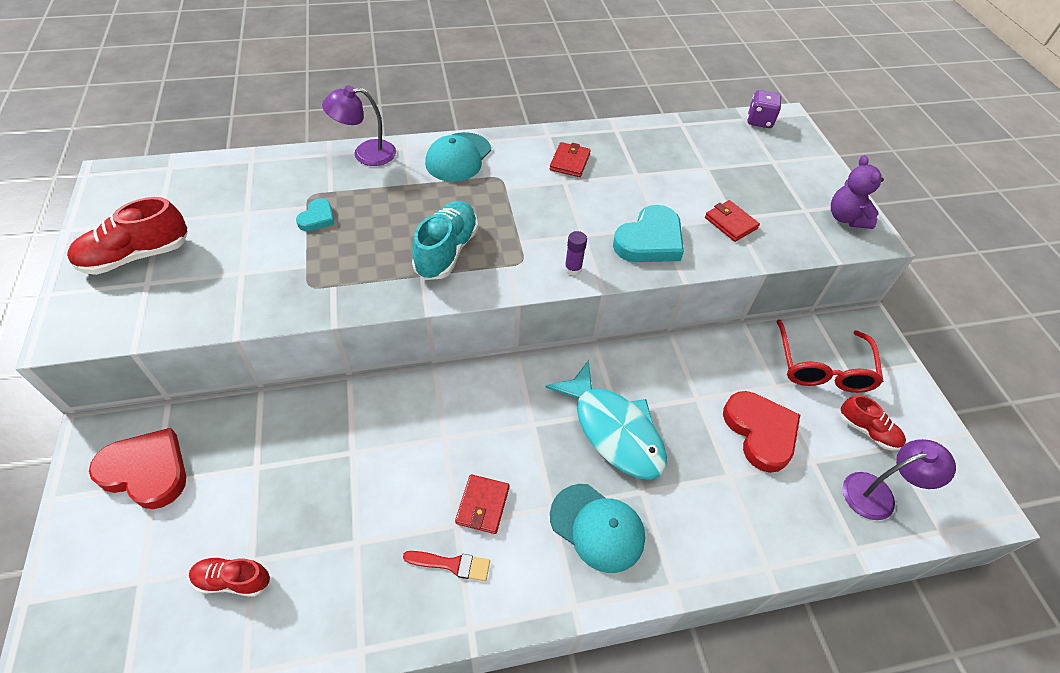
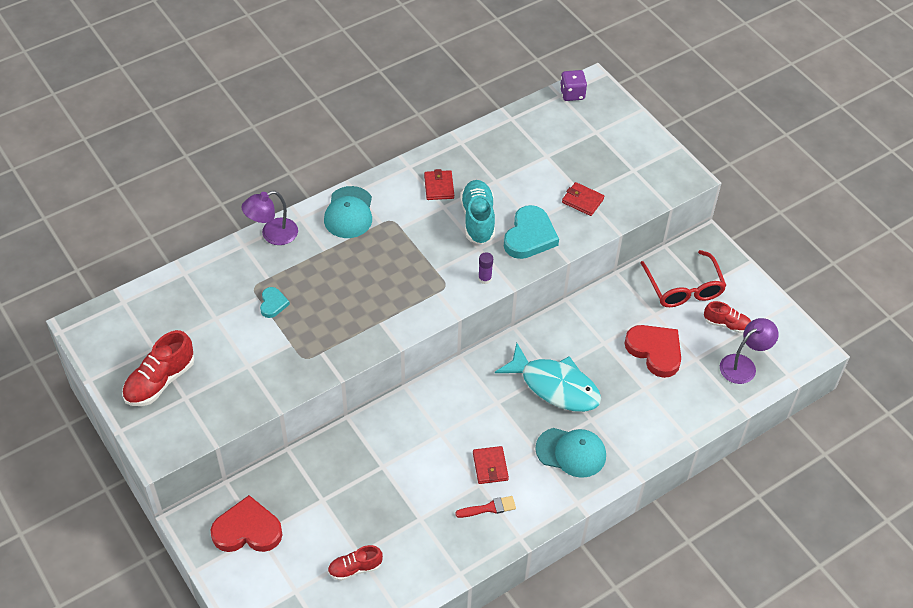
camera: 20 degrees left, 0 degrees up
(446, 251) = (387, 297): turquoise shoe -> turquoise shoe (478, 220)
(846, 218) = (664, 167): purple teddy bear -> none

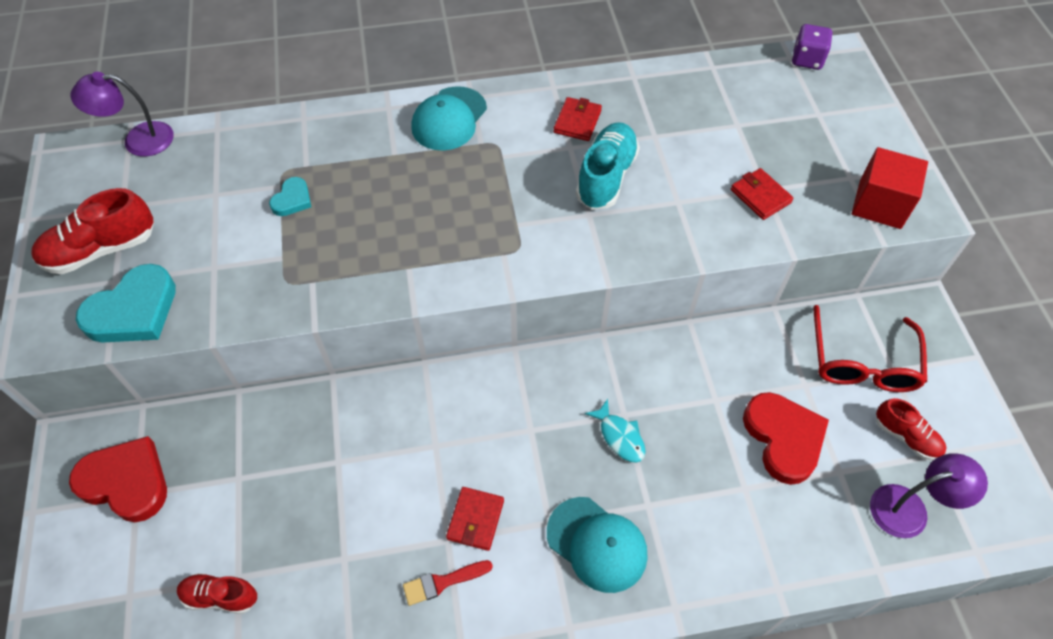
camera: 25 degrees right, 5 degrees up
(272, 235) = (344, 117): purple lamp -> purple lamp (138, 140)
(485, 278) = (575, 257): purple glue stick -> none
(489, 508) = (443, 582): red brush -> red brush turned 150 degrees clockwise
(529, 236) = (665, 220): turquoise heart -> turquoise heart (133, 311)
(555, 386) = (619, 436): turquoise fish -> turquoise fish, size x0.47
(658, 182) = (880, 204): none -> red cube

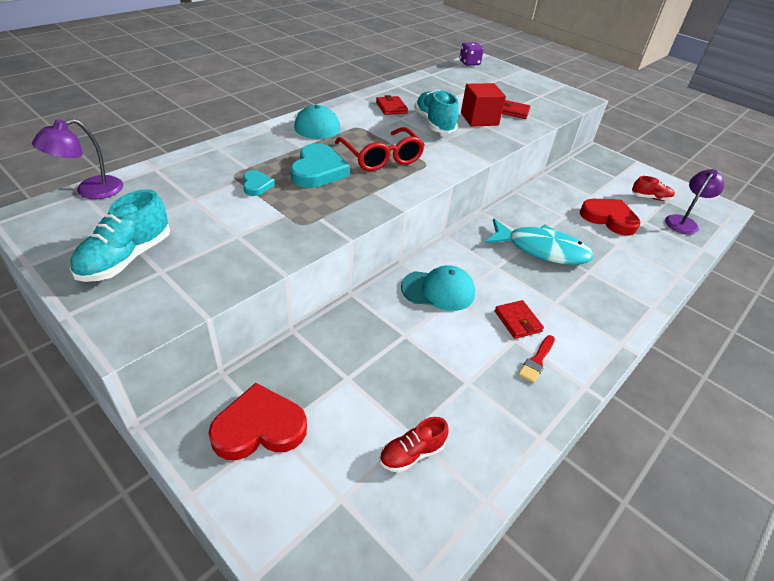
camera: 40 degrees left, 15 degrees down
(101, 249) = (126, 258): red shoe -> turquoise shoe
(133, 311) = (198, 281): turquoise heart -> turquoise heart (318, 170)
(597, 544) = (588, 300): turquoise cap -> turquoise cap (438, 290)
(619, 436) = (541, 249): turquoise fish -> turquoise fish, size x2.14
(862, 362) = (602, 179): red glasses -> red glasses (381, 158)
(880, 204) = (563, 101): red cube -> red cube (479, 119)

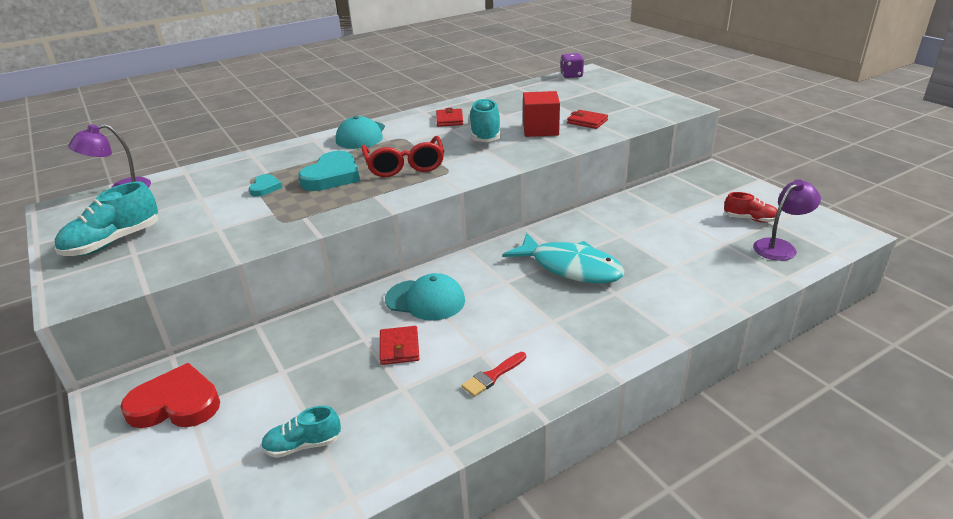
camera: 20 degrees right, 10 degrees down
(412, 453) = (303, 445): red shoe -> turquoise shoe
(517, 321) = (495, 336): red wallet -> red wallet (399, 348)
(609, 218) = (678, 239): red heart -> none

